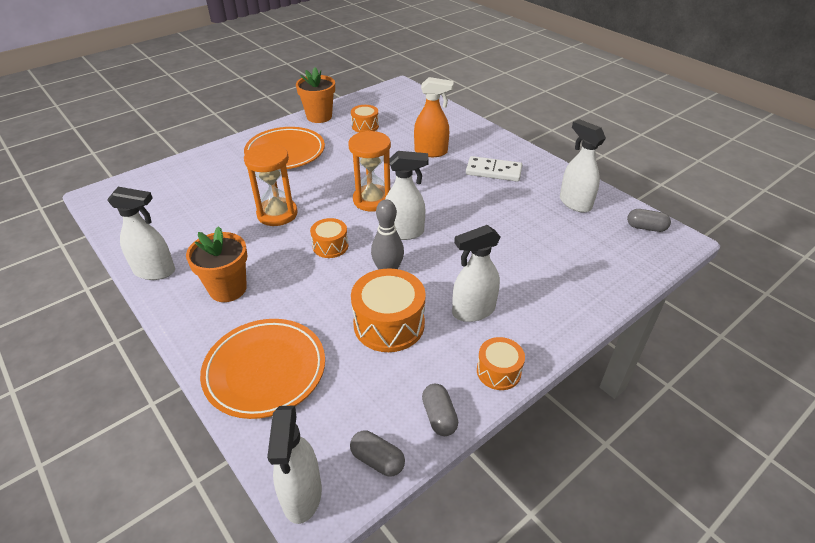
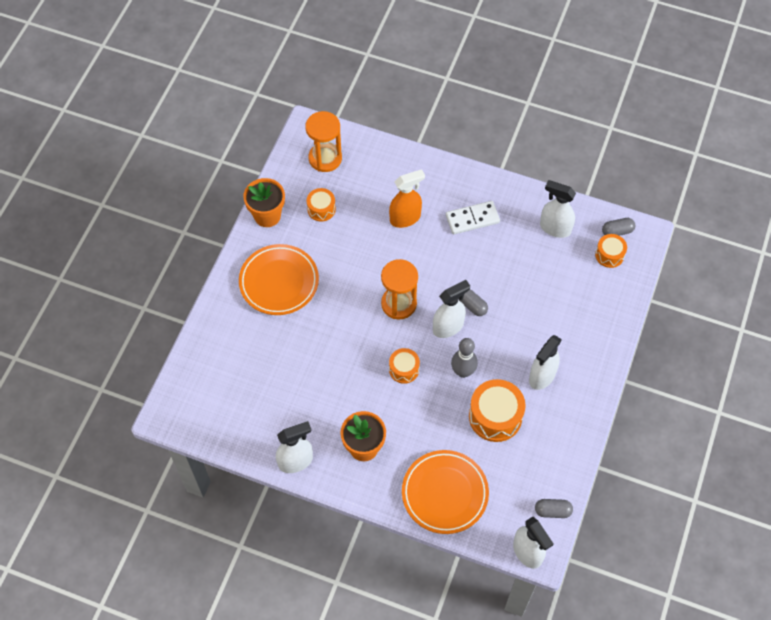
camera: 30 degrees left, 20 degrees up
(277, 214) = (336, 358): orange hourglass -> orange hourglass (325, 158)
(439, 416) = (568, 466): grey capsule -> grey capsule (472, 306)
(498, 371) = (584, 416): orange drum -> orange drum (609, 255)

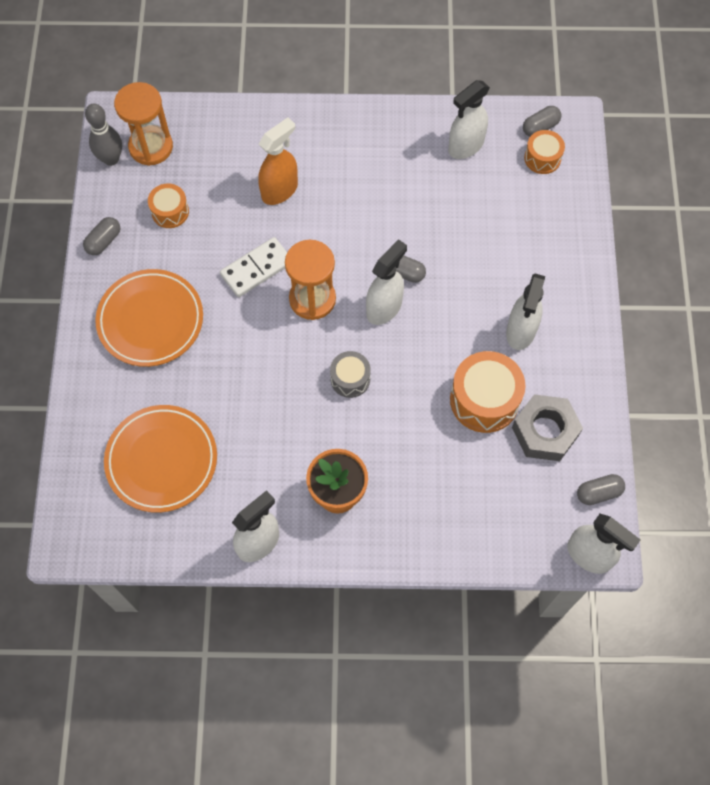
camera: 20 degrees left, 5 degrees up
(267, 215) = (104, 241): orange flower pot -> grey capsule
(404, 369) = (350, 379): orange drum -> grey drum
(445, 493) = (460, 517): orange plate -> orange plate (162, 460)
(463, 372) = (423, 357): grey bowling pin -> grey bowling pin (111, 159)
(472, 219) = (362, 165): white domino -> white domino (256, 269)
(530, 454) = (545, 431): none -> grey nut
(554, 228) = (465, 146): white spray bottle -> white spray bottle turned 45 degrees counterclockwise

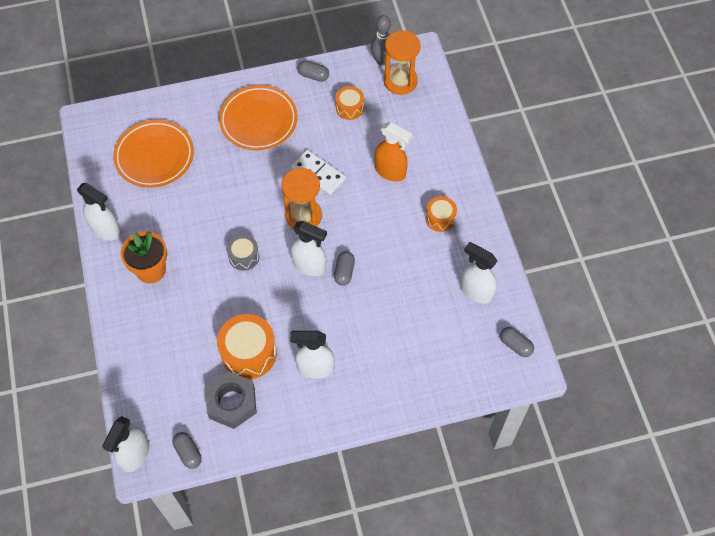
camera: 75 degrees right, 5 degrees down
(542, 158) = (484, 353): orange drum -> orange drum (440, 218)

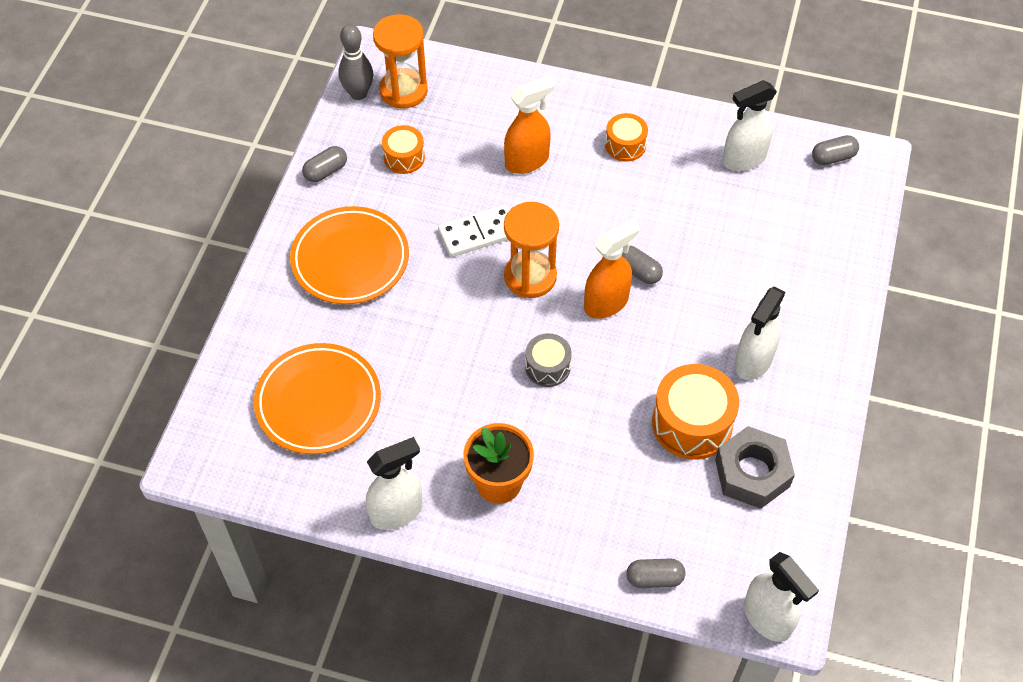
camera: 60 degrees left, 5 degrees down
(188, 453) = (797, 553): grey capsule -> grey capsule (654, 578)
(309, 266) = (606, 303): white spray bottle -> orange spray bottle

